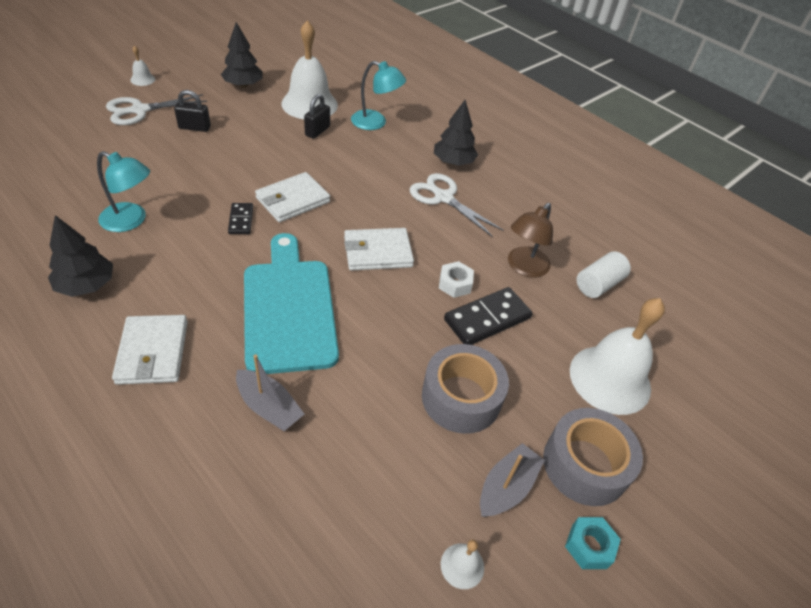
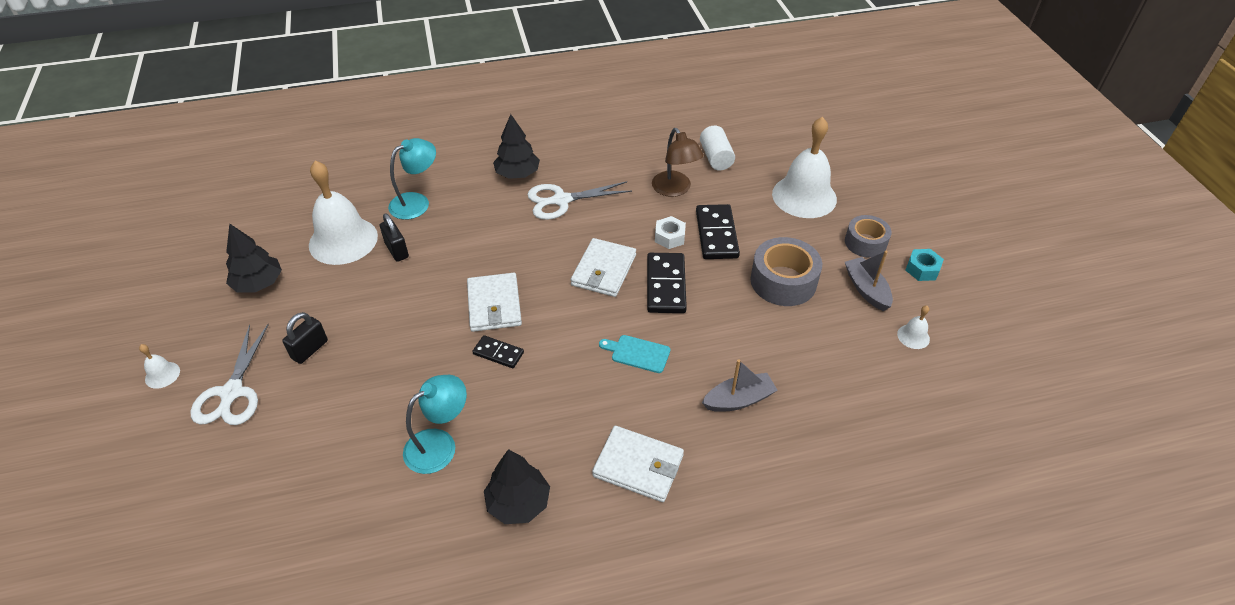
camera: 55 degrees left, 0 degrees up
(289, 308) = (637, 353): turquoise cutting board -> turquoise cutting board, size x0.41
(388, 301) = (666, 285): none -> black domino
(585, 464) = (865, 242): grey tape -> grey tape, size x0.66

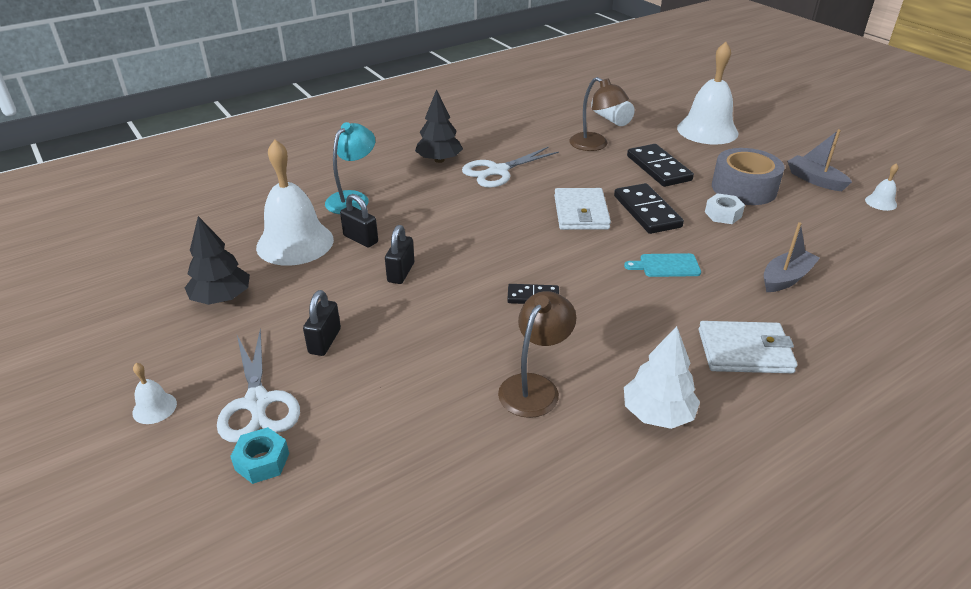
camera: 20 degrees left, 10 degrees down
(407, 296) = (401, 272): none -> black padlock
(439, 444) = (534, 386): turquoise lamp -> brown lamp
(494, 305) = (497, 260): white wallet -> none
(518, 503) = (657, 414): black tree -> white tree
(669, 237) = (619, 178): white nut -> white nut (723, 214)
(865, 242) = (784, 150): grey tape -> none
(922, 269) = (844, 158): turquoise nut -> turquoise nut (262, 461)

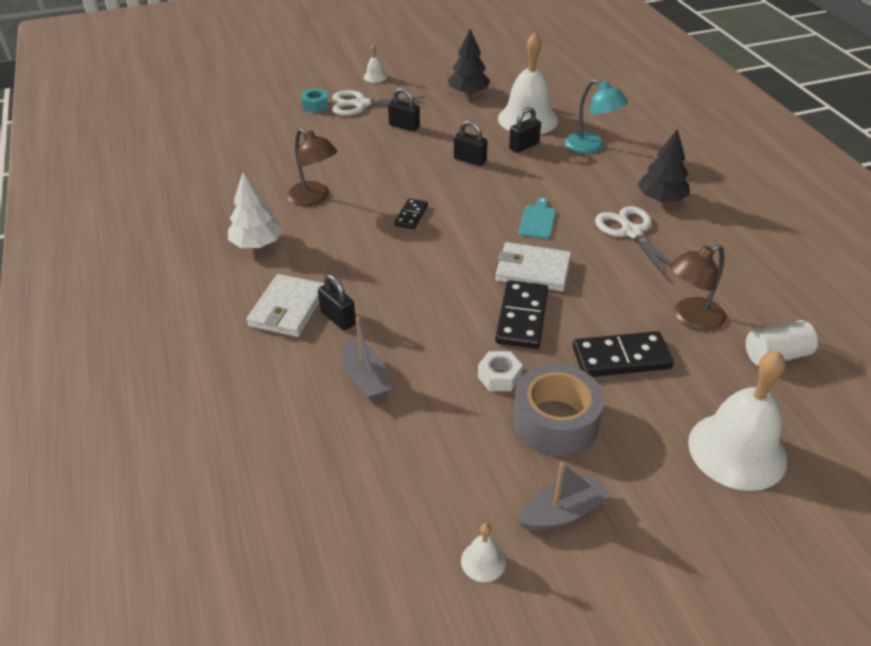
camera: 105 degrees right, 5 degrees up
(647, 211) = (522, 317): black domino -> black domino turned 75 degrees counterclockwise
(666, 266) = (421, 301): turquoise cutting board -> turquoise cutting board (537, 220)
(729, 312) = (338, 318): none -> black padlock

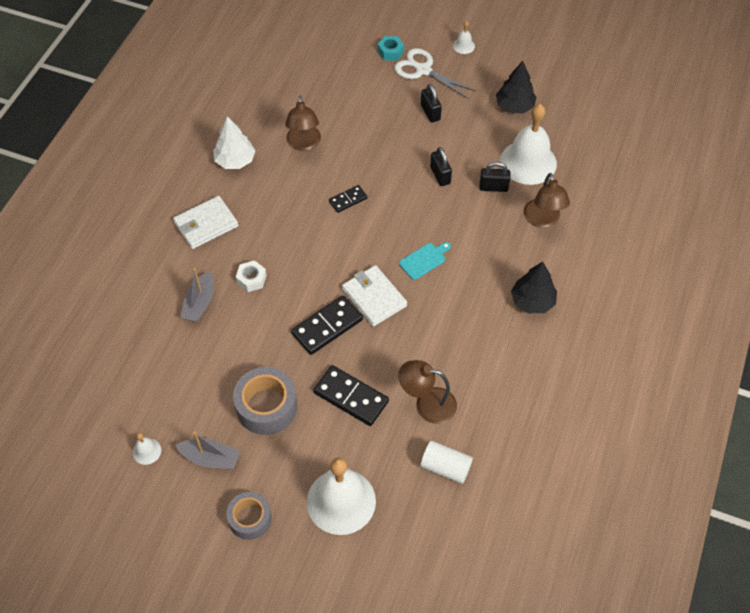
camera: 40 degrees right, 15 degrees up
(338, 318) = (225, 251): black padlock -> none
(499, 377) = (269, 356): white nut -> white nut (251, 279)
(591, 147) = (543, 220): turquoise lamp -> brown lamp
(631, 232) = (475, 313): white scissors -> none
(680, 538) = (250, 519): none -> grey tape

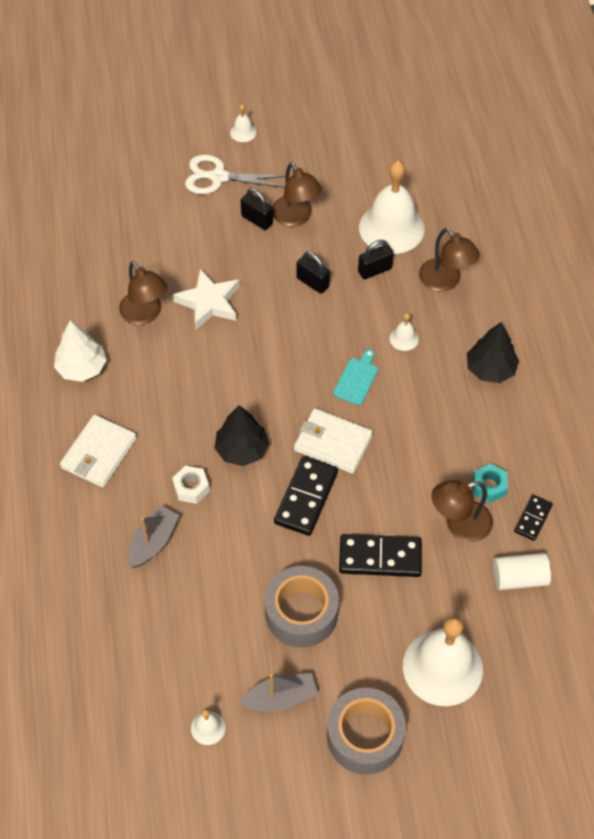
camera: 30 degrees left, 0 degrees up
(200, 303) = (153, 542): grey boat -> grey boat turned 135 degrees counterclockwise
(250, 519) = (365, 736): grey tape -> grey tape, size x1.52
(348, 200) = (235, 353): black domino -> black domino (533, 518)
(354, 156) = (209, 302): none -> white star
(390, 52) = (169, 172): turquoise nut -> turquoise nut (489, 486)
(460, 123) = (296, 217): none -> brown lamp
(480, 247) = (404, 338): none -> white bell
(514, 106) = (339, 175): black tree -> black tree (242, 449)

